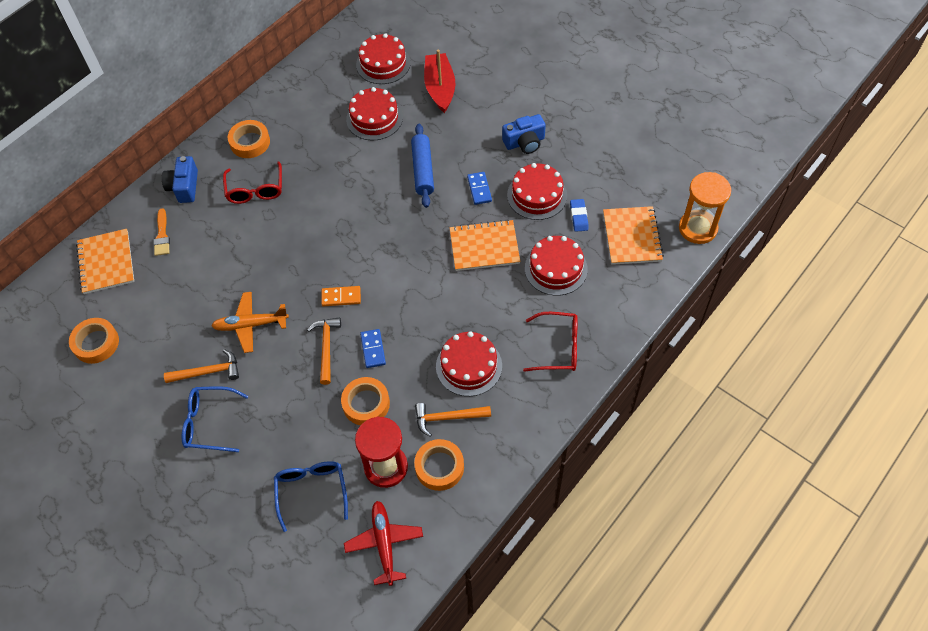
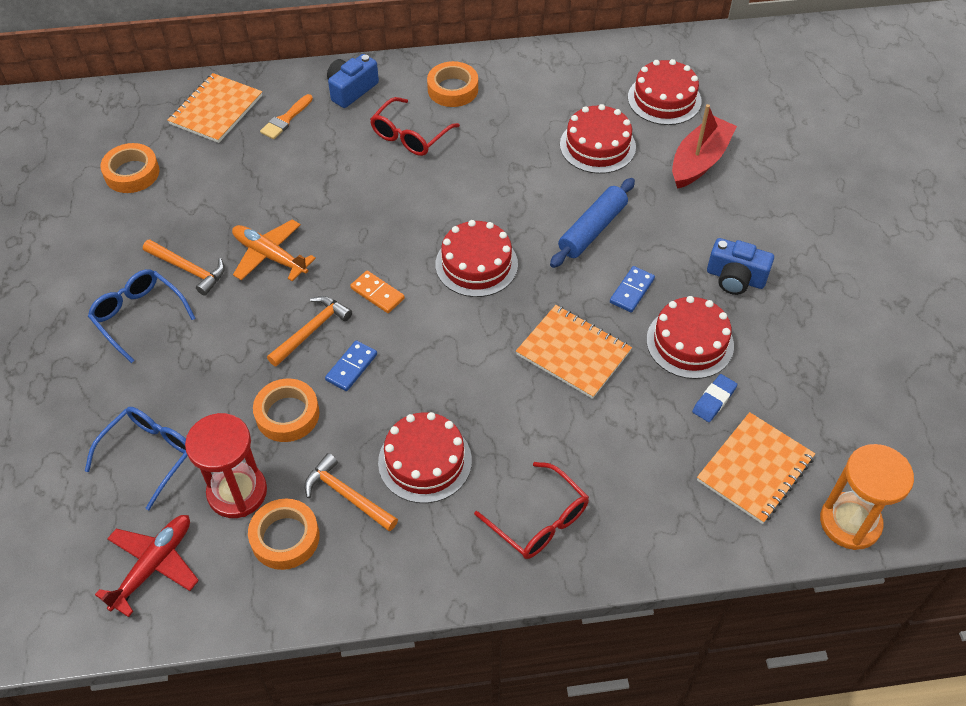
camera: 40 degrees right, 5 degrees down
(555, 268) = (627, 435): red cake -> red cake (476, 264)

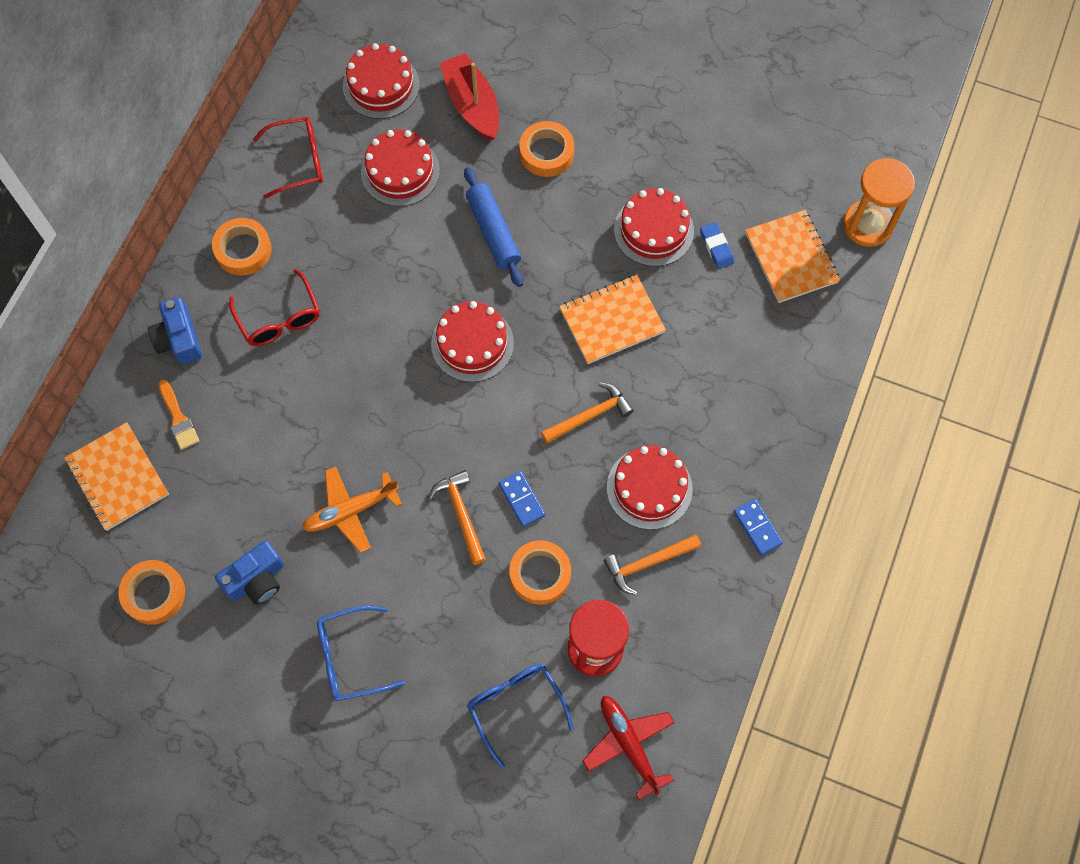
camera: 60 degrees left, 15 degrees up
(188, 270) = (321, 590): orange hammer -> orange hammer (590, 415)
(285, 538) = (660, 629): orange tape -> orange tape (546, 153)
(377, 293) = (454, 440): orange domino -> none
(539, 520) = (750, 432): red glasses -> red glasses (298, 161)
(631, 291) = (577, 241): blue domino -> blue domino (757, 528)
(735, 278) = (612, 158): blue camera -> blue camera (256, 580)

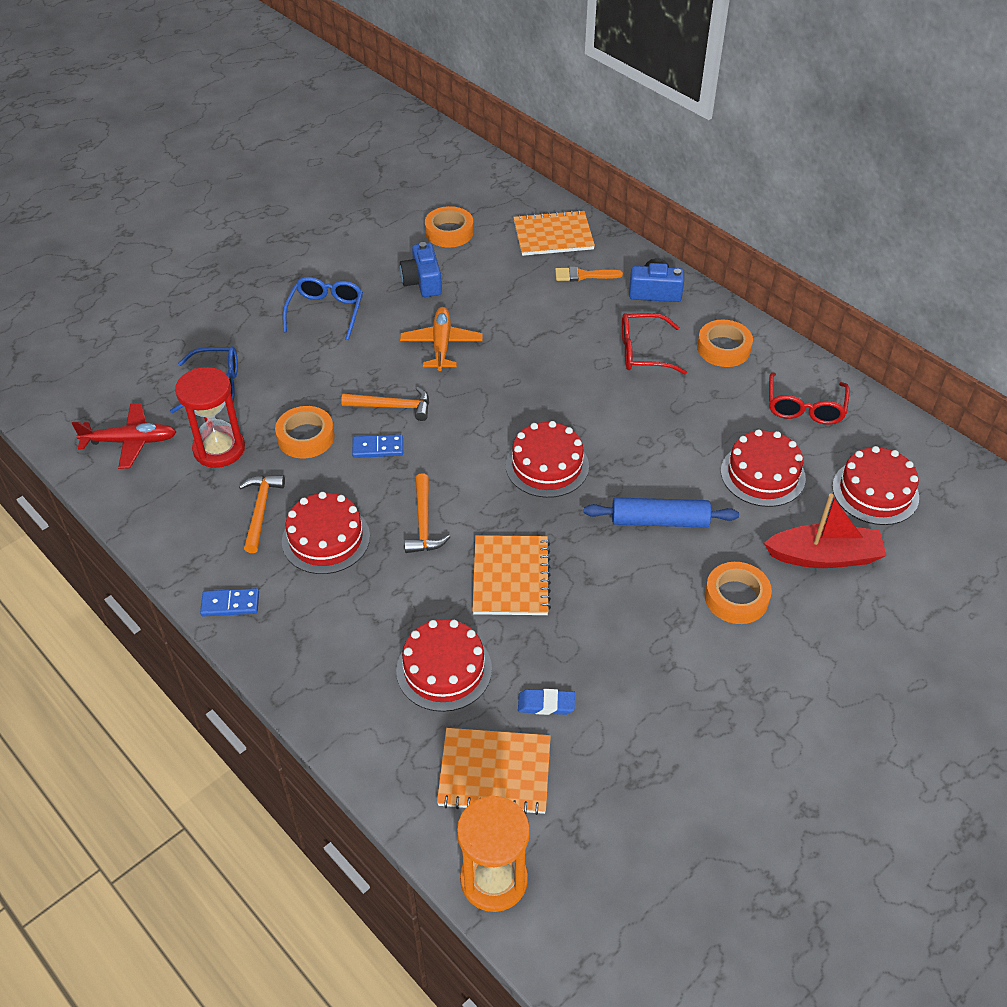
camera: 115 degrees right, 20 degrees down
(653, 230) = (596, 654): red cake -> red cake (444, 669)

